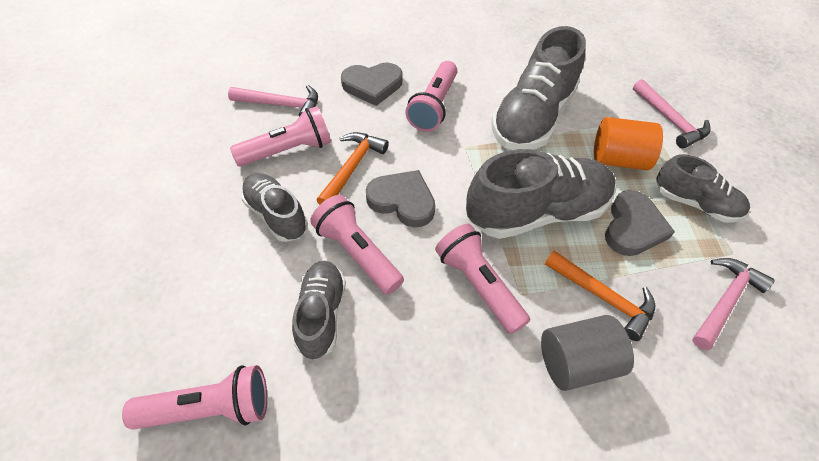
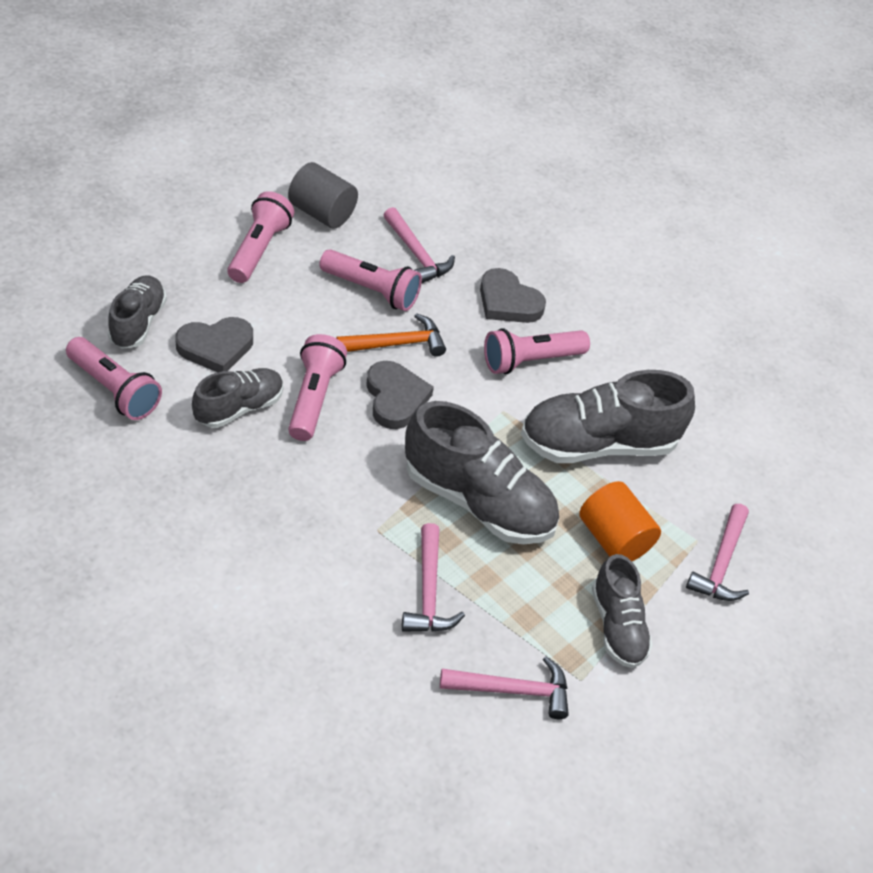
camera: 45 degrees right, 5 degrees down
(276, 215) = (300, 324): grey shoe -> grey shoe (138, 322)
(478, 285) = (359, 495): pink flashlight -> pink flashlight (259, 249)
(576, 362) = (344, 598): grey cylinder -> grey cylinder (322, 213)
(603, 297) = (428, 592): orange hammer -> pink hammer
(633, 227) = (533, 584): grey heart -> grey heart (216, 347)

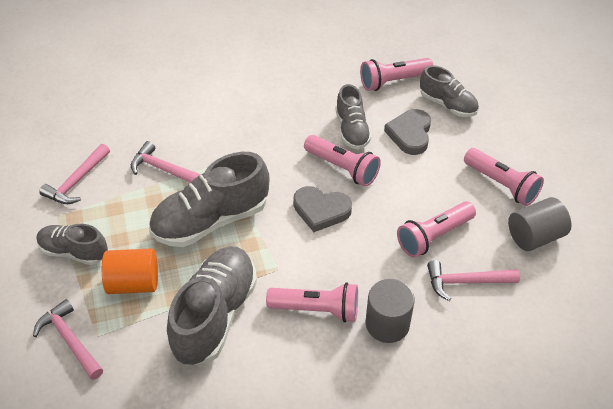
camera: 125 degrees right, 0 degrees up
(397, 343) = (372, 231): orange hammer -> none
(508, 302) = (387, 324): grey heart -> grey cylinder
(530, 360) = (317, 309): pink flashlight -> pink flashlight turned 90 degrees clockwise

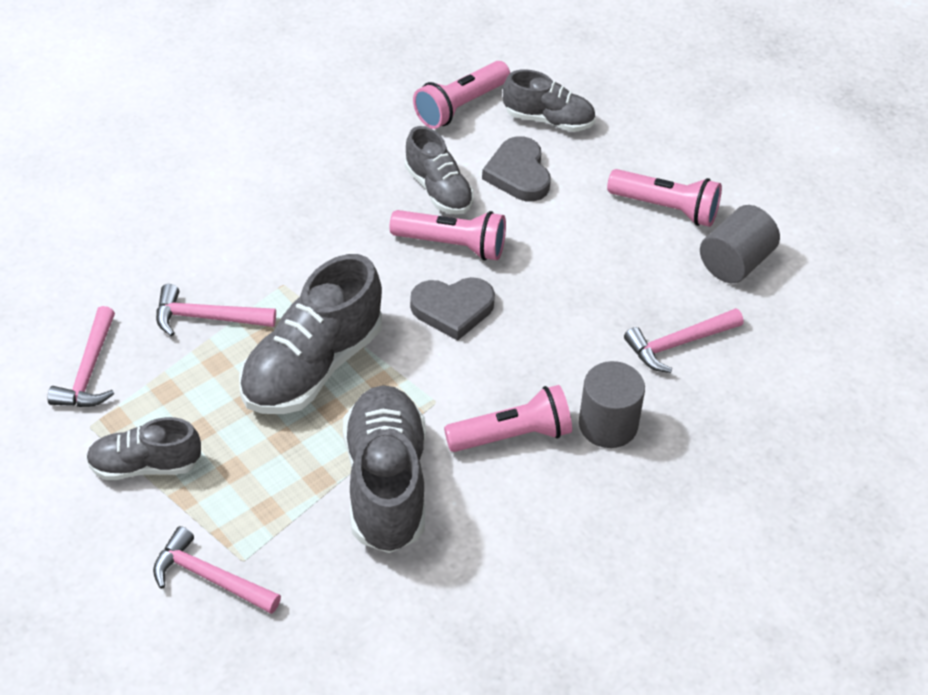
camera: 25 degrees left, 0 degrees up
(133, 283) = (253, 479): orange cylinder -> none
(433, 236) = (612, 299): pink flashlight -> none

